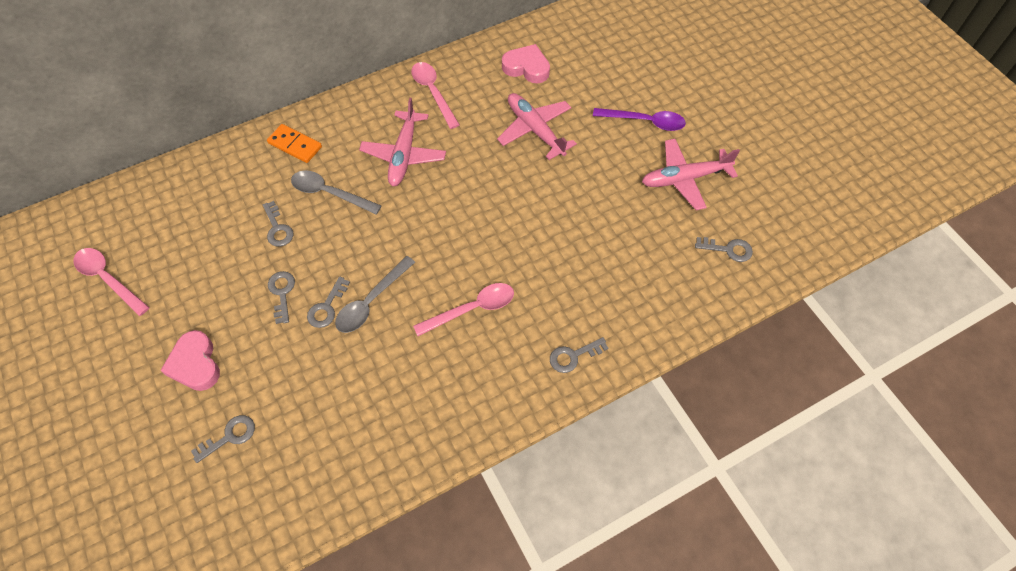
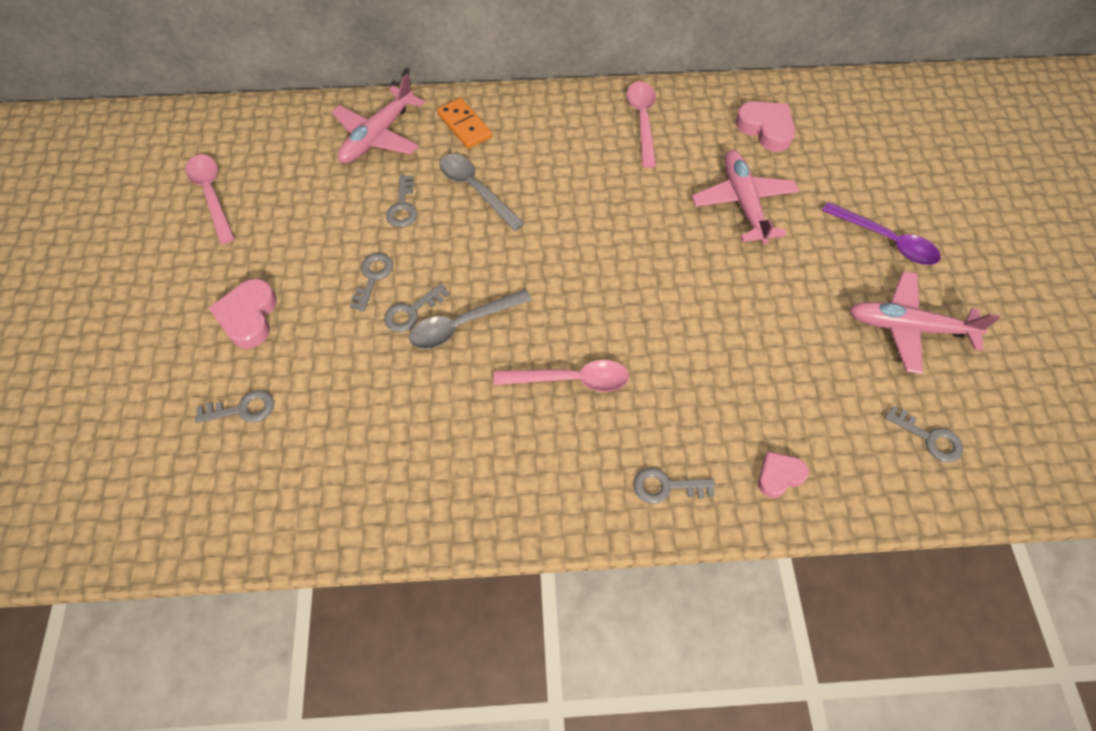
camera: 25 degrees right, 0 degrees up
(404, 154) = (577, 177): pink plane -> pink plane (378, 135)
(644, 316) = (779, 476): none -> pink heart

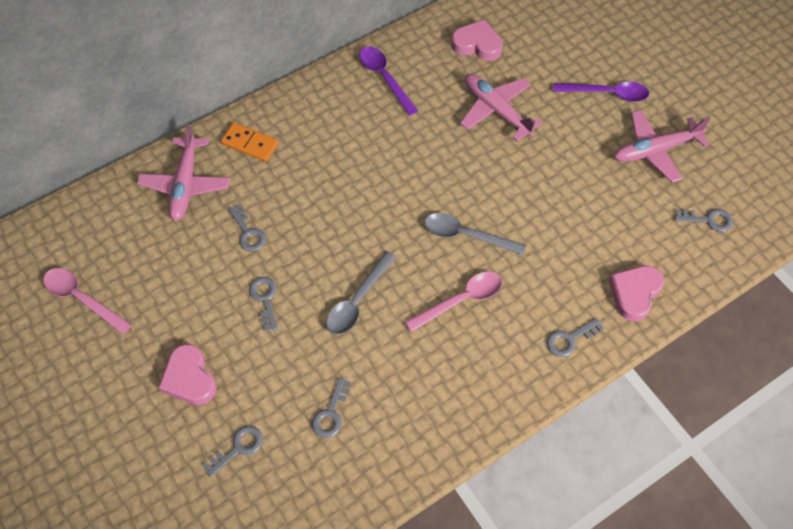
camera: 30 degrees left, 0 degrees up
(412, 312) = (313, 310): grey key -> grey key (331, 413)
(475, 189) = (295, 192): grey spoon -> grey spoon (466, 235)
(642, 120) = (384, 78): pink spoon -> purple spoon
(779, 476) = (634, 293): pink heart -> pink heart, size x1.56

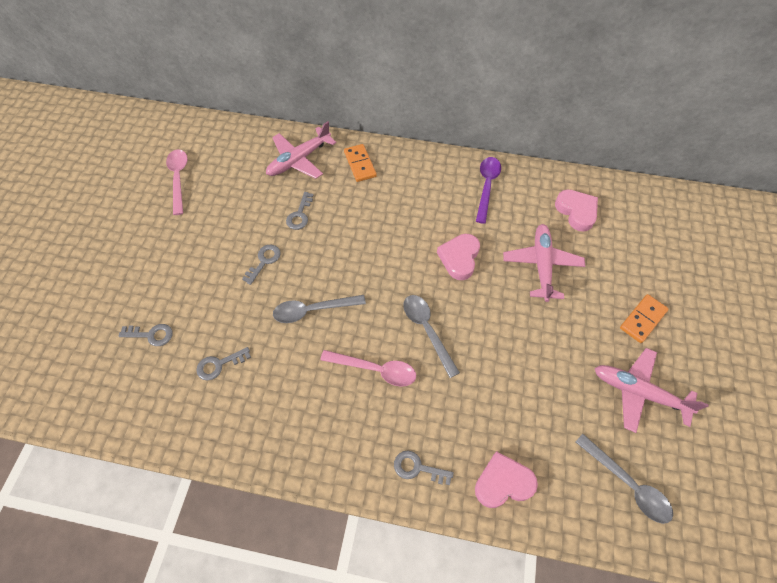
camera: 45 degrees right, 0 degrees up
(189, 378) = (175, 270): pink heart -> pink heart (459, 258)
(607, 94) = (642, 319): purple spoon -> orange domino
(708, 220) = (627, 484): grey key -> grey spoon

